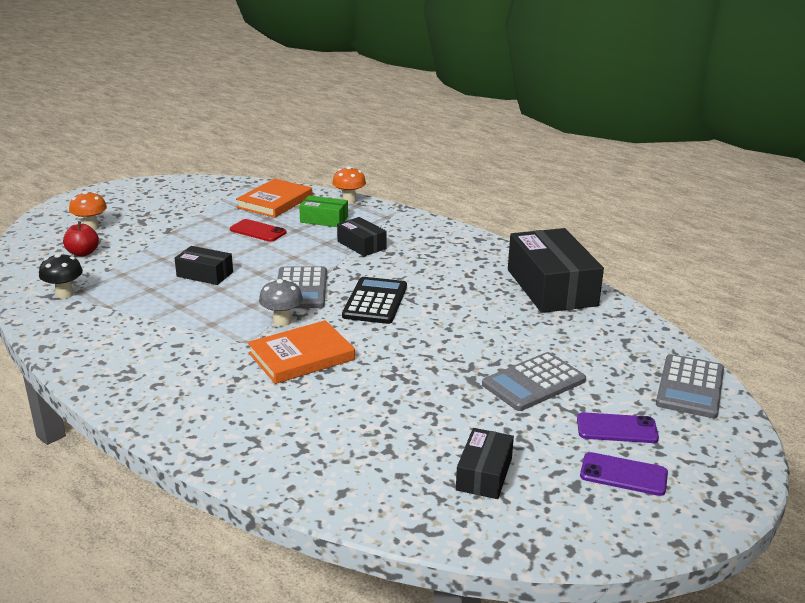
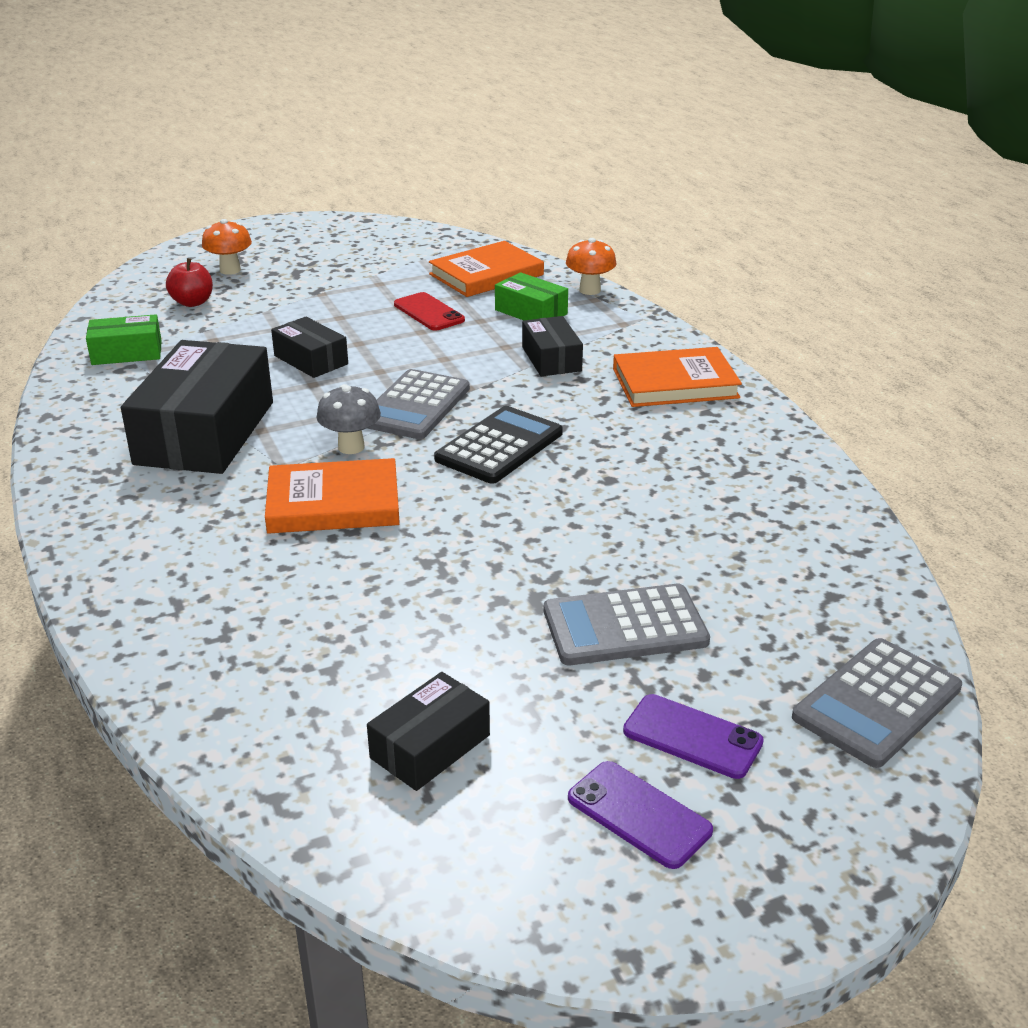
camera: 25 degrees right, 5 degrees up
(64, 294) = (127, 353): black mushroom -> green box
(447, 245) = (675, 383): none -> orange book
(551, 287) = (782, 482): black box -> black box (205, 432)

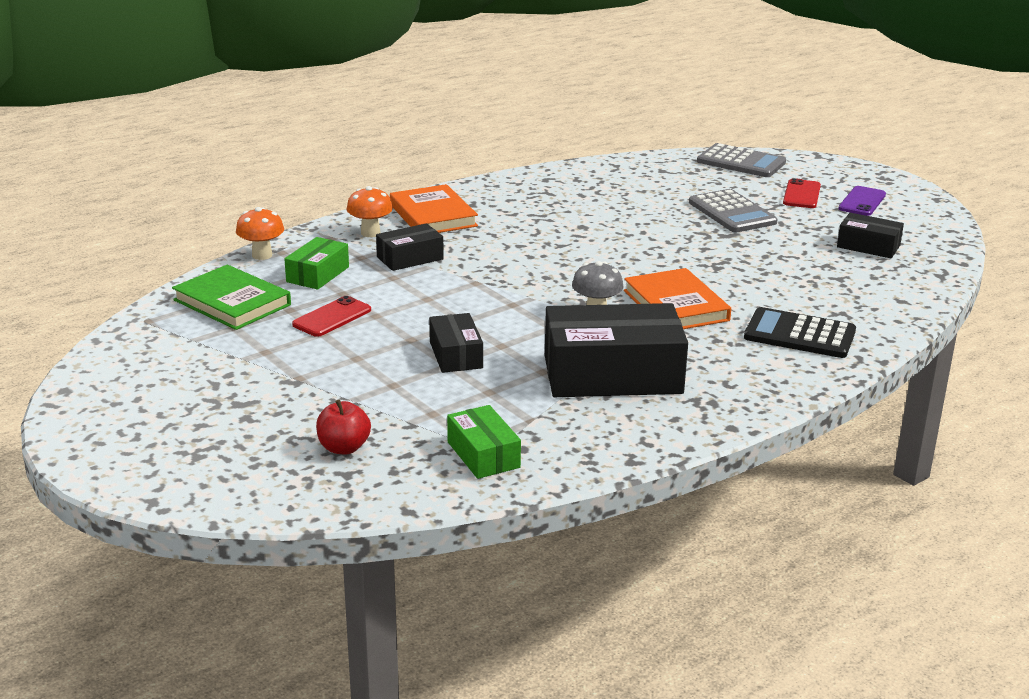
camera: 105 degrees left, 5 degrees down
(230, 270) = (243, 446): orange mushroom -> orange mushroom (370, 233)
(311, 360) = (456, 355): black box -> black box turned 45 degrees counterclockwise
(415, 406) = (517, 298): grey calculator -> none
(486, 274) = (232, 302): orange book -> green book
(499, 446) = (561, 262): black calculator -> black calculator (799, 335)
(692, 737) = (801, 194): purple phone -> red phone

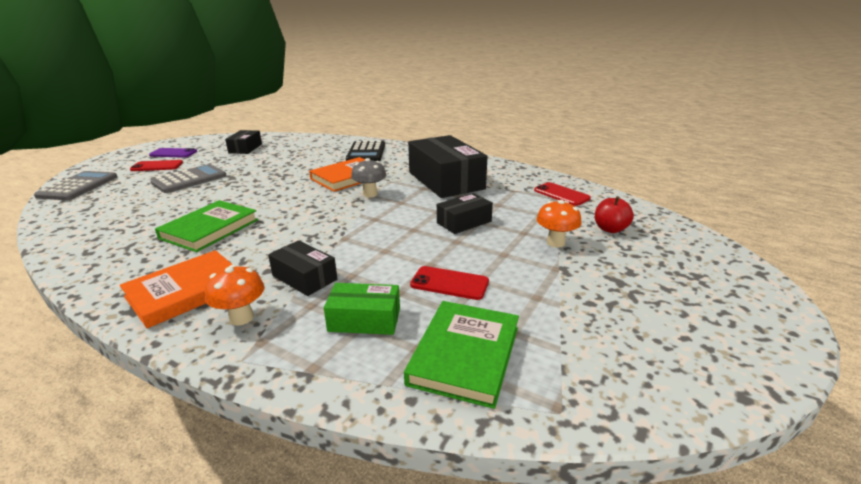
camera: 110 degrees left, 0 degrees up
(262, 255) = (328, 382): orange mushroom -> orange mushroom (555, 243)
(483, 455) = (561, 194): green box -> red phone
(557, 223) = (210, 229): none -> green book

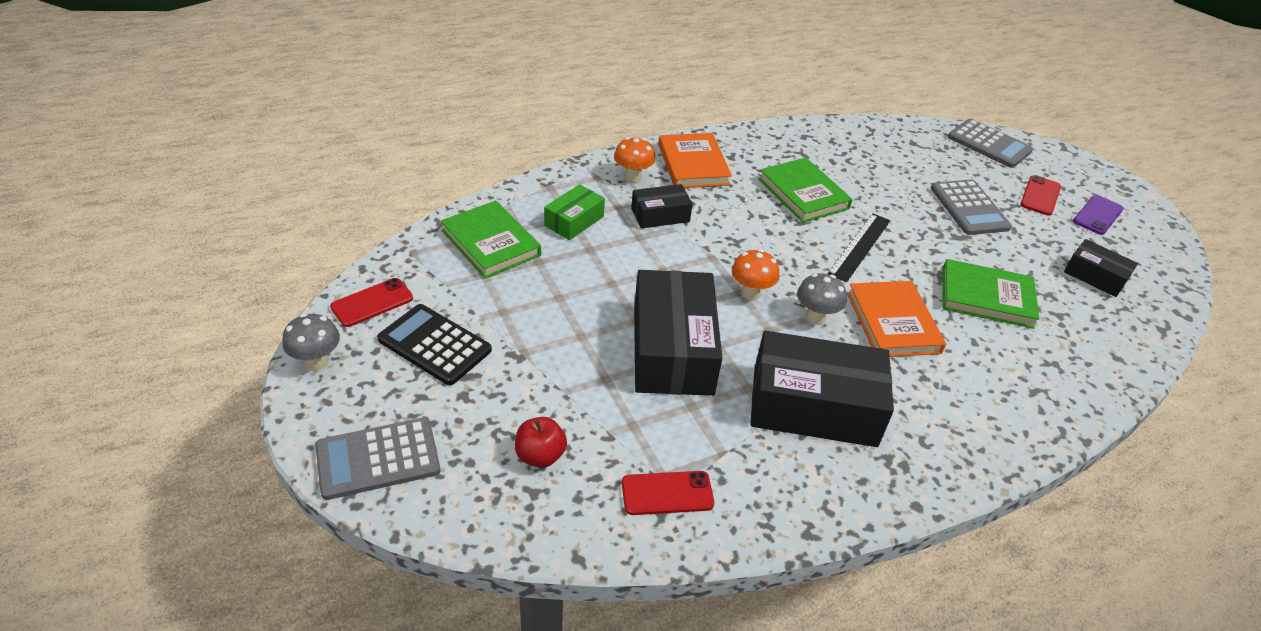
camera: 120 degrees right, 15 degrees up
(273, 198) = (860, 246): none -> black ruler
(294, 164) = (986, 297): none -> green book
(366, 152) = (1007, 386): black calculator -> black calculator (434, 345)
(449, 283) = (573, 278): red phone -> red phone (372, 303)
(464, 222) = (672, 349): black box -> black box, size x1.95
(555, 243) = (562, 386): orange mushroom -> orange mushroom (750, 293)
(728, 276) = (378, 459): none -> grey calculator
(758, 363) = (317, 361): none -> grey mushroom

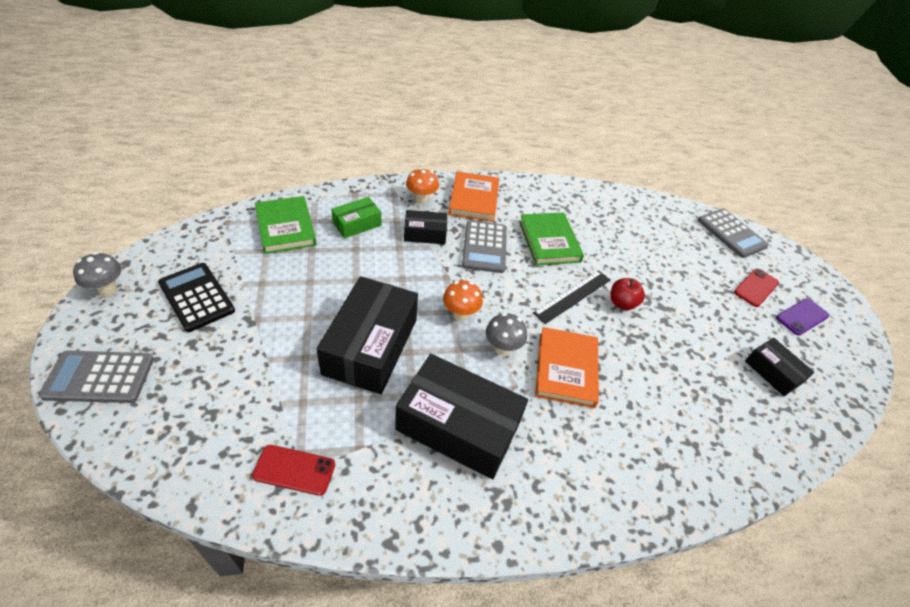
camera: 15 degrees right, 5 degrees up
(372, 303) = (174, 253): red phone -> none
(540, 456) = (217, 408): red apple -> red apple (622, 303)
(969, 208) = (686, 284): grey calculator -> grey calculator (484, 247)
(986, 297) = (661, 367): green book -> none

